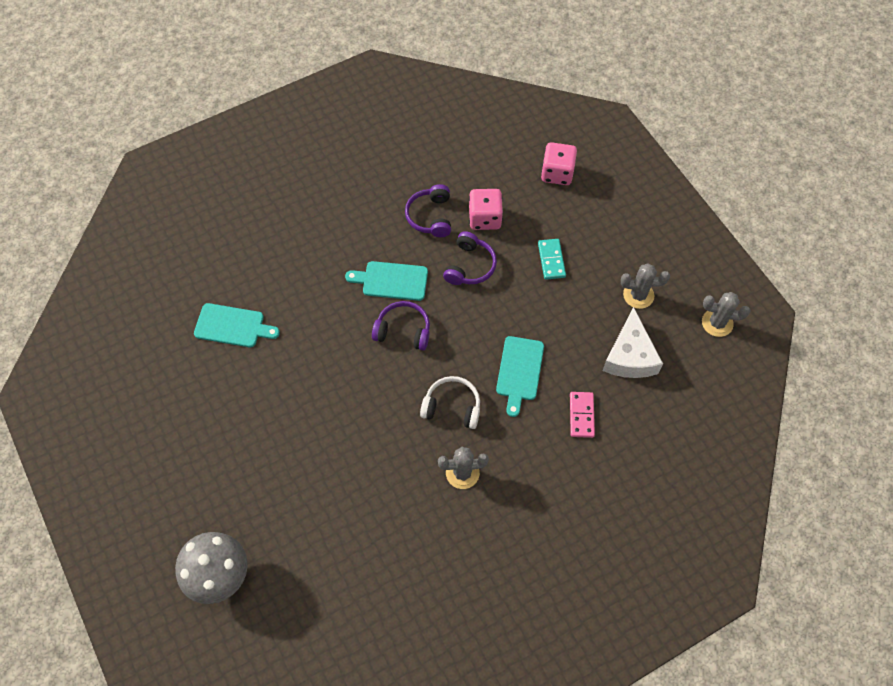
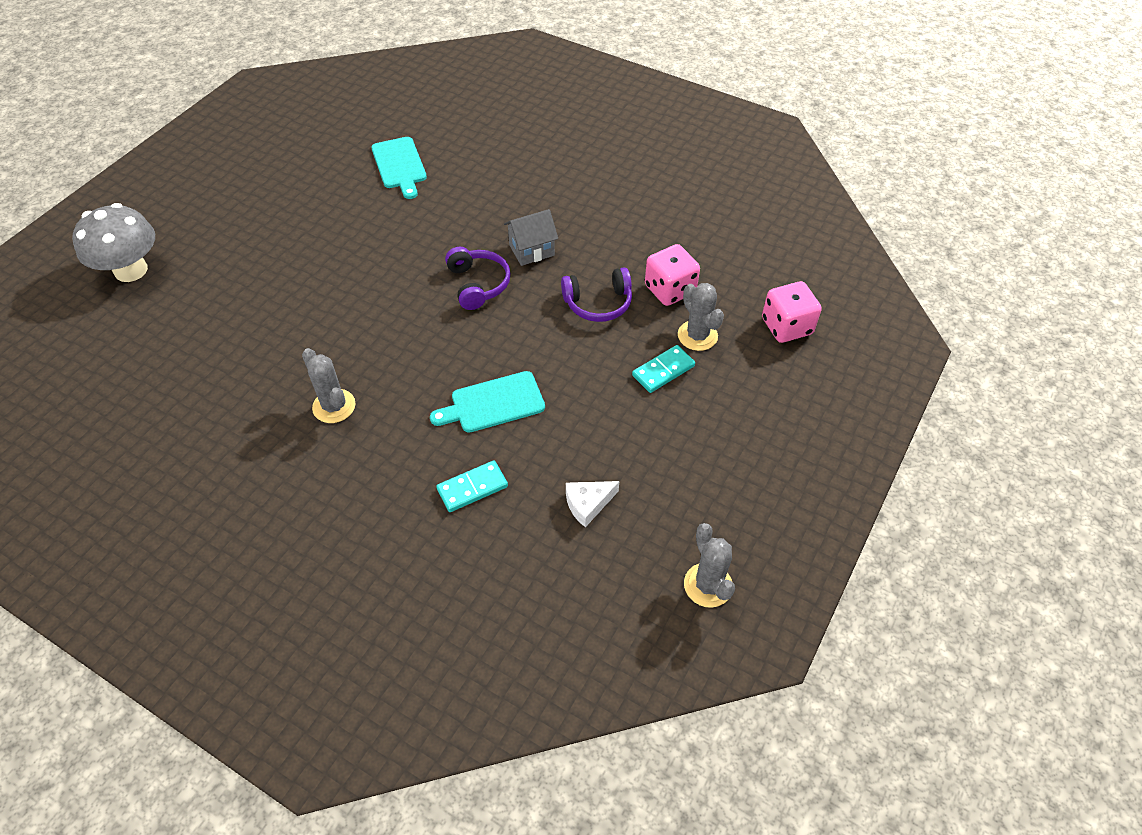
camera: 60 degrees right, 10 degrees down
(391, 280) = (531, 250): turquoise cutting board -> grey house
(430, 216) = (634, 246): purple headphones -> none
(452, 406) = (411, 363): white headphones -> none
(581, 415) = (472, 488): pink domino -> turquoise domino
(629, 356) = (588, 504): white cheese -> white cheese, size x0.56
(638, 295) = (682, 477): grey cactus -> grey cactus (697, 336)

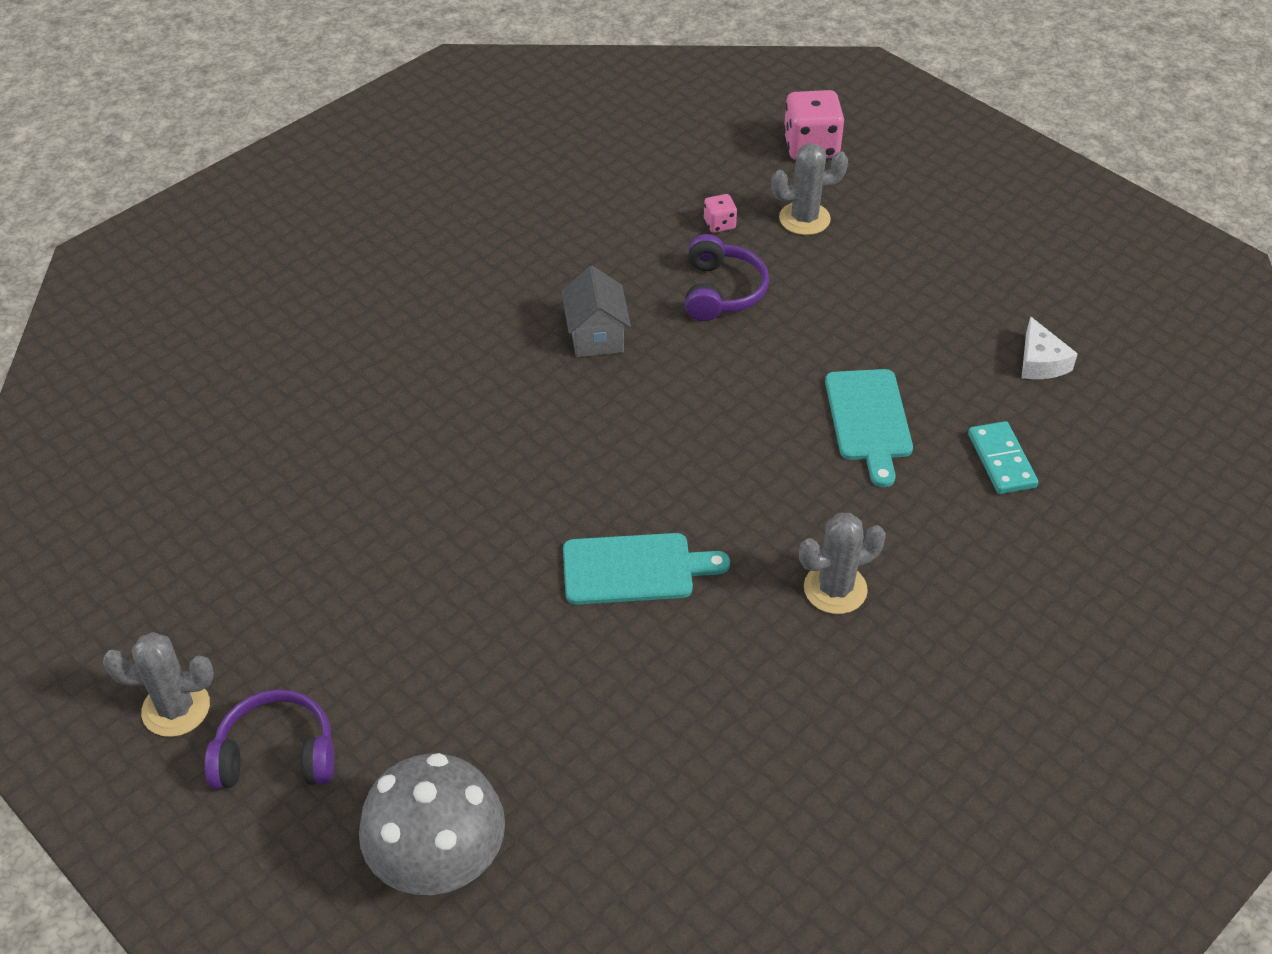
camera: 75 degrees left, 5 degrees down
(399, 165) = (333, 456): turquoise cutting board -> turquoise cutting board (635, 569)
(478, 284) = (644, 402): purple headphones -> purple headphones (276, 754)
(663, 371) = (853, 259): turquoise domino -> none
(670, 290) = (719, 224): pink dice -> pink dice, size x0.51
(708, 585) = (1156, 291): grey cactus -> grey cactus (176, 708)

